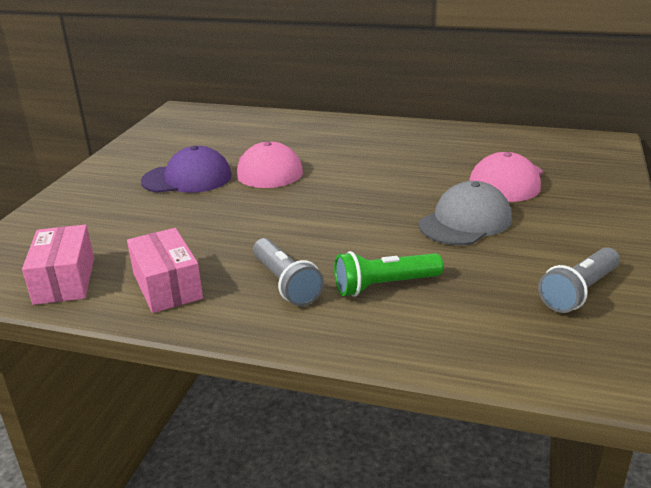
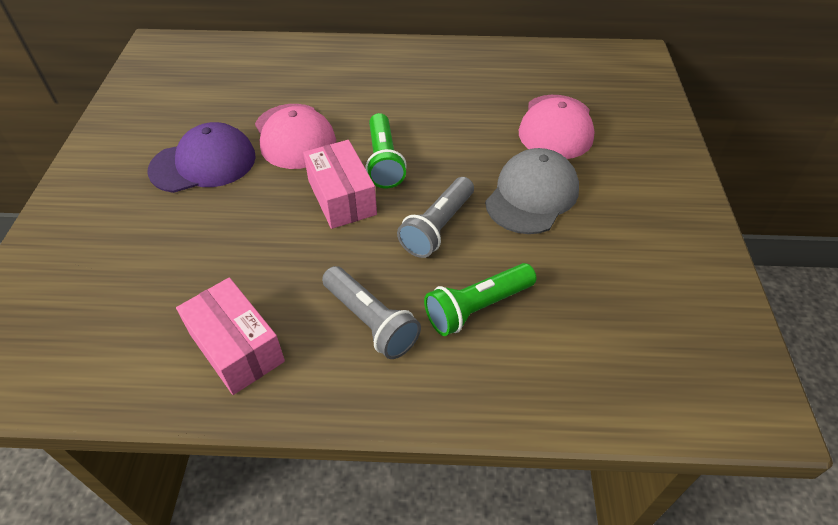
camera: 15 degrees left, 20 degrees up
(65, 280) = (108, 358): pink box -> pink box (342, 197)
(338, 189) = (384, 161): none -> green flashlight
(579, 292) = (670, 285): grey flashlight -> grey flashlight (437, 227)

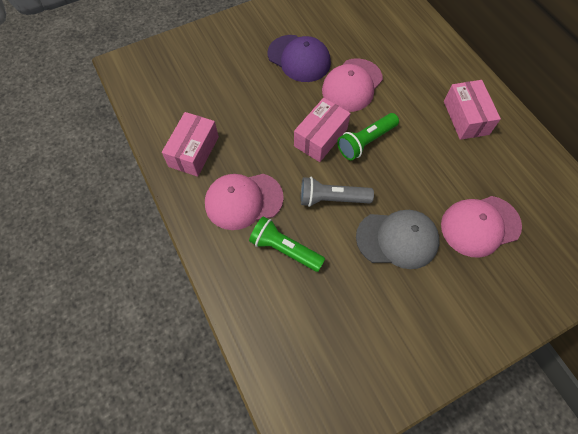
camera: 60 degrees right, 15 degrees up
(370, 321) = (243, 201): grey flashlight -> pink cap
(421, 75) = (466, 117): none -> pink box

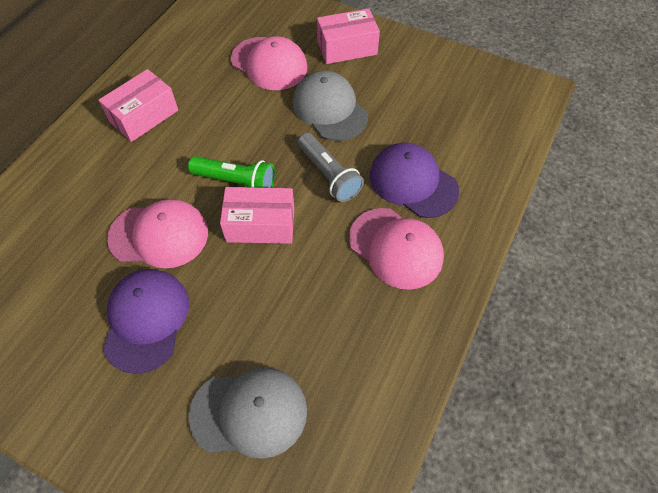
camera: 125 degrees left, 5 degrees down
(194, 151) = (380, 343): pink box -> pink box (347, 48)
(212, 77) = (249, 412): none -> grey cap
(285, 249) = (413, 182): green flashlight -> purple cap

